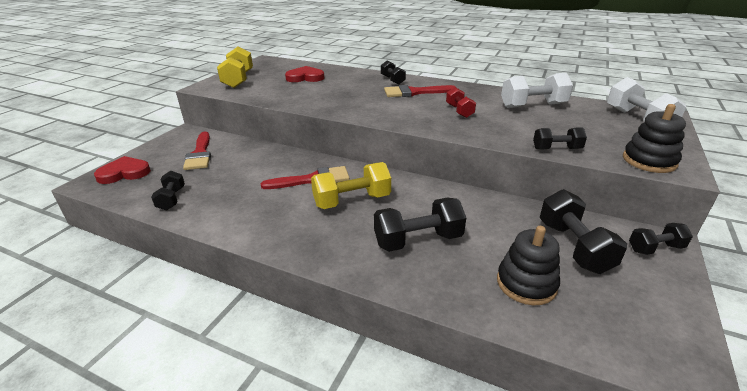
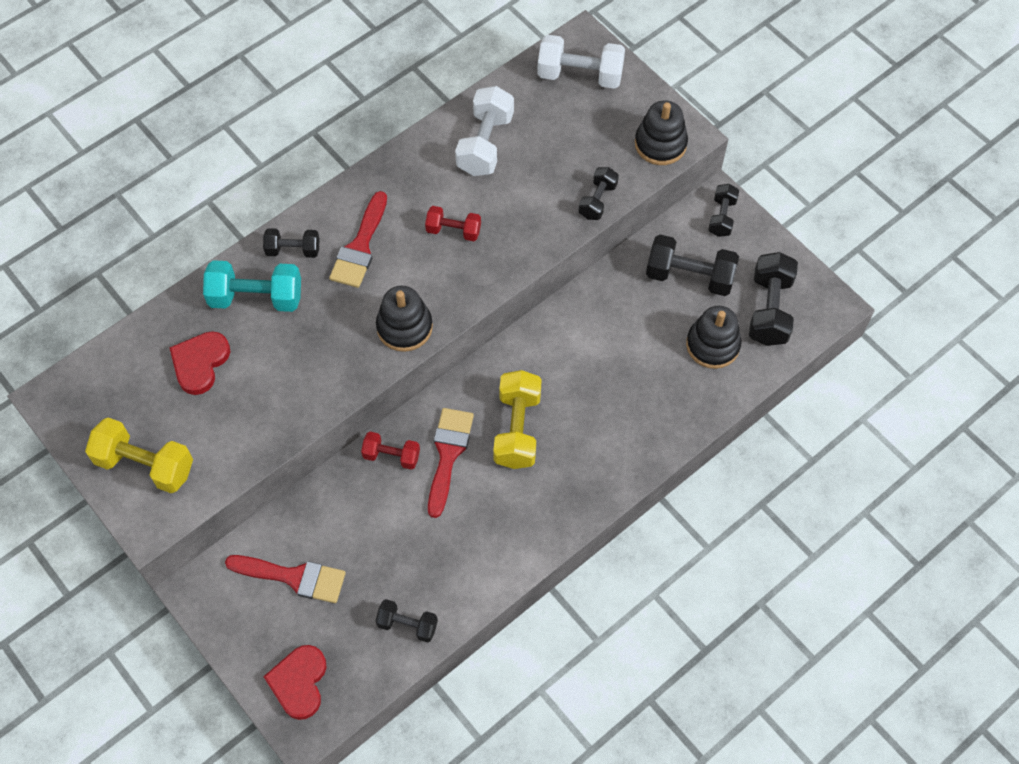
camera: 65 degrees left, 30 degrees up
(299, 161) = (391, 456): none -> red dumbbell
(355, 79) = (256, 297): none -> turquoise dumbbell
(375, 113) = (404, 327): none -> black stacking toy
(418, 240) = (617, 398): black dumbbell -> black dumbbell (769, 310)

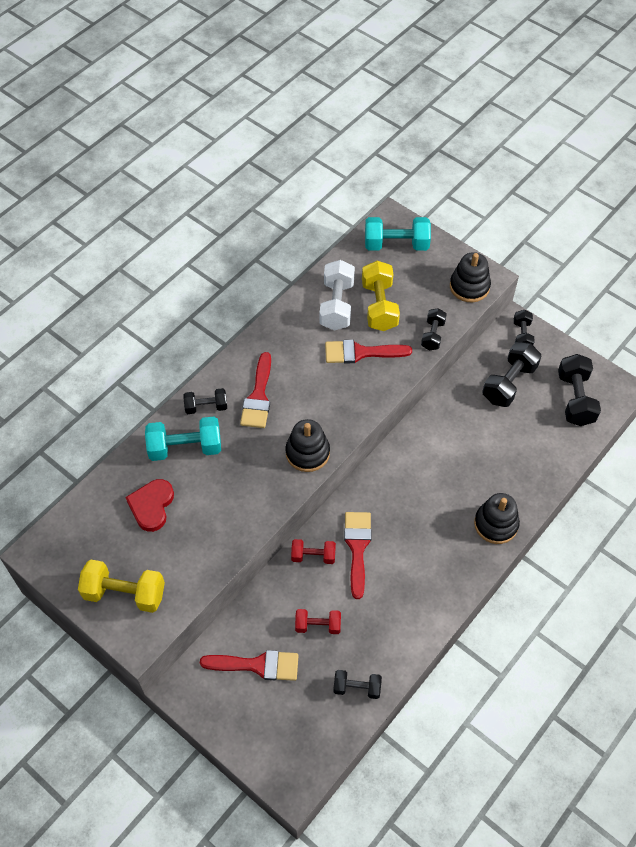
camera: 10 degrees left, 5 degrees down
(299, 682) = (280, 750): red heart -> none
(453, 230) = (328, 374): red dumbbell -> red dumbbell (318, 625)
(501, 210) = (361, 352): none -> red brush
(517, 429) = (406, 519): yellow dumbbell -> yellow dumbbell (379, 306)
(580, 75) = (396, 245): white dumbbell -> turquoise dumbbell
(689, 276) = (509, 383): black dumbbell -> black dumbbell turned 60 degrees counterclockwise
(712, 345) = (539, 432): black stacking toy -> black stacking toy (496, 524)

